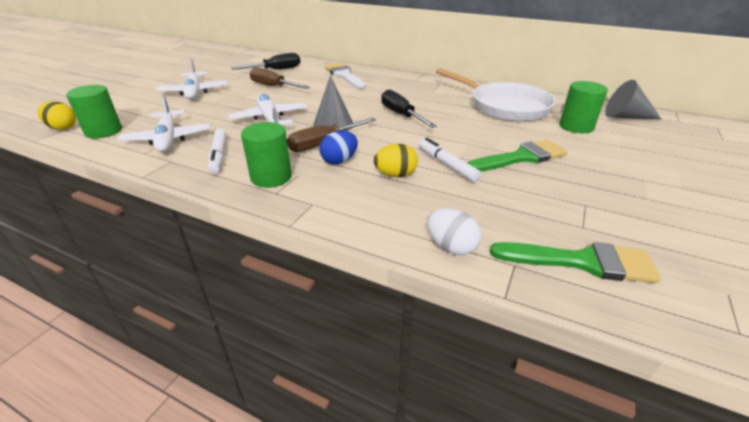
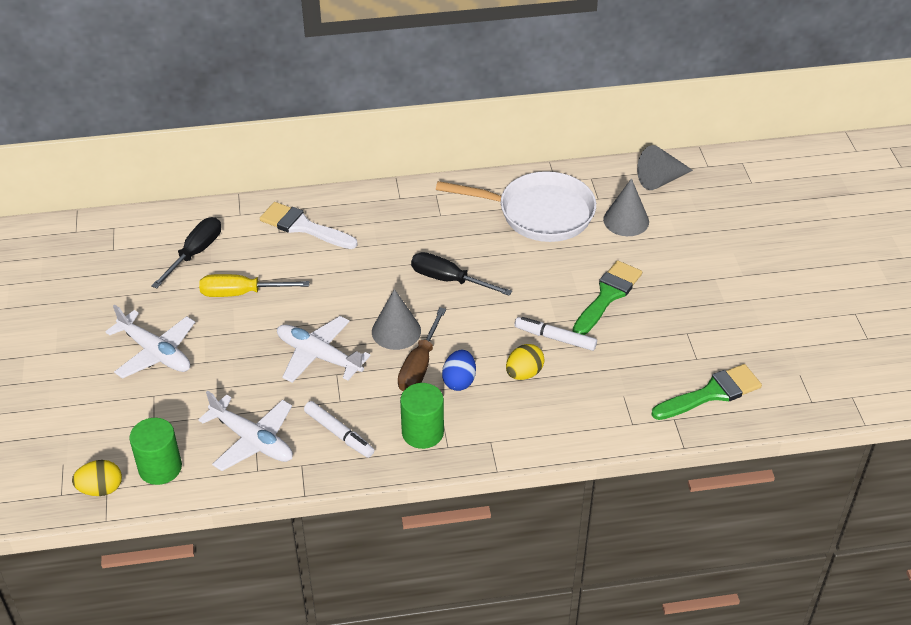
camera: 35 degrees left, 10 degrees up
(273, 86) = (241, 293): brown screwdriver -> yellow screwdriver
(451, 247) = (625, 426): white egg -> none
(576, 126) = (626, 220): green cylinder -> grey cone

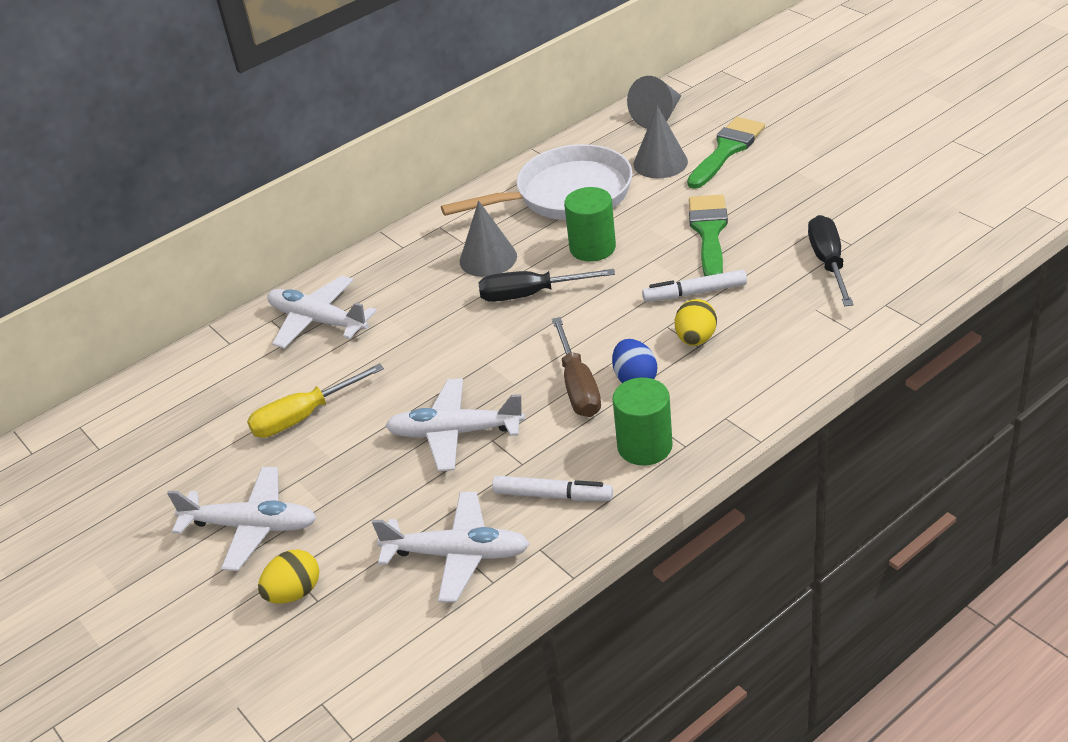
camera: 25 degrees left, 5 degrees down
(101, 489) = (314, 707): yellow egg -> yellow egg (294, 593)
(160, 468) = (370, 643): green cylinder -> green cylinder (592, 248)
(195, 253) = (209, 404): black screwdriver -> black screwdriver (828, 263)
(304, 227) = (318, 321): white brush -> white plane
(396, 331) = (520, 367): grey cone -> grey cone (488, 258)
(711, 393) = (896, 266): green brush -> green brush (726, 150)

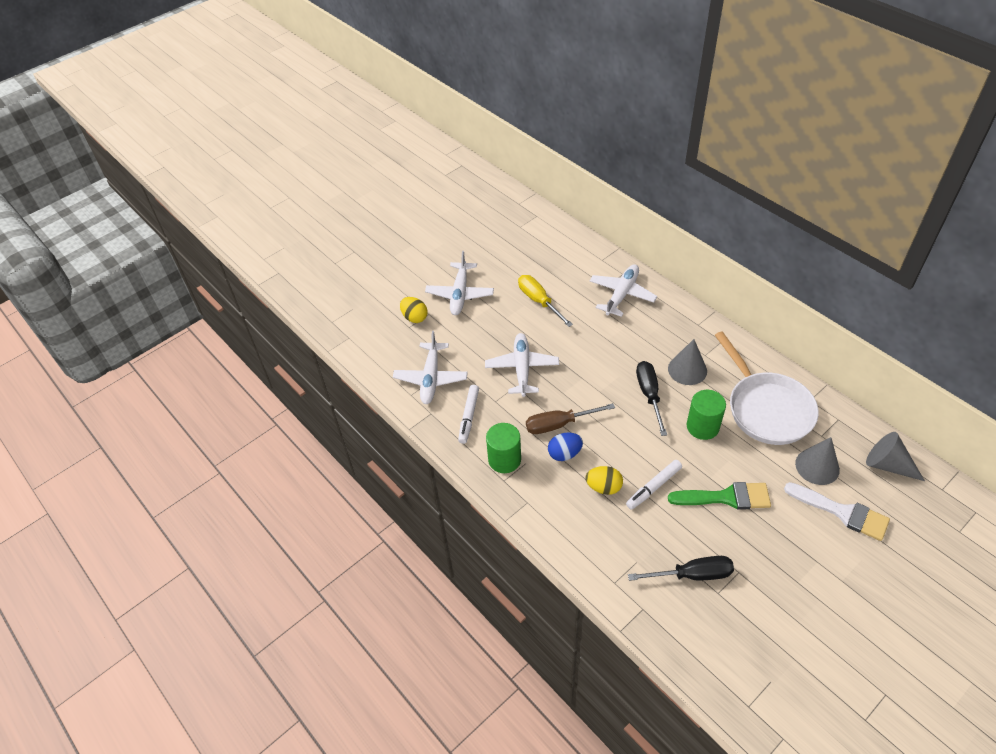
camera: 85 degrees right, 10 degrees up
(695, 293) = (653, 487): white marker -> white marker turned 120 degrees counterclockwise
(726, 150) = (841, 512): green brush -> white brush

